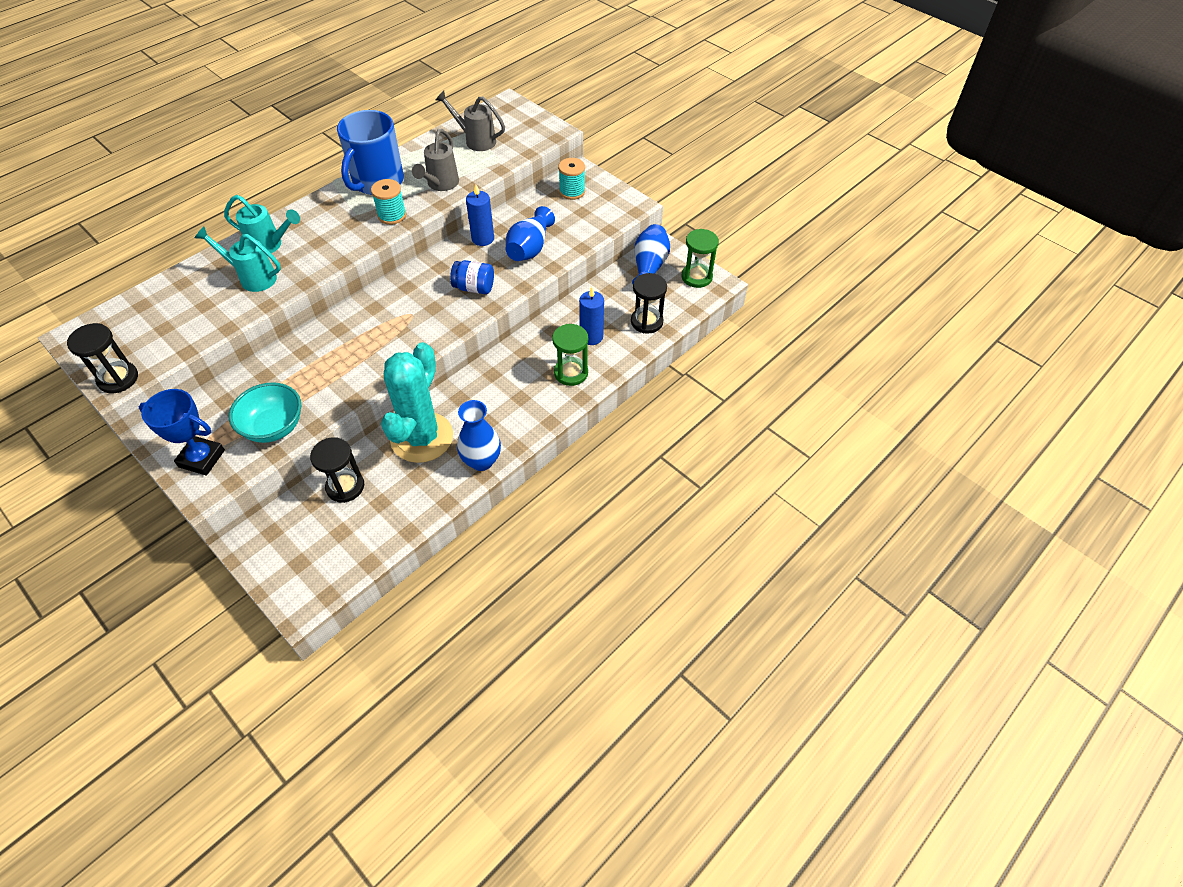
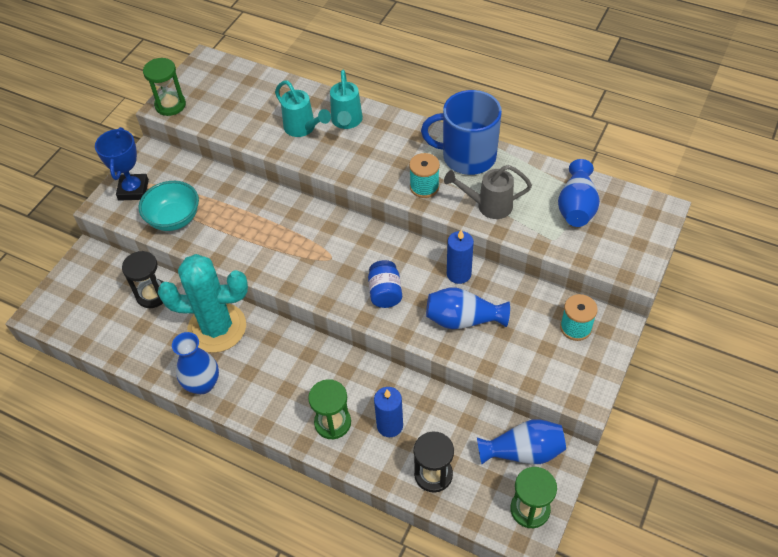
camera: 75 degrees right, 0 degrees up
(118, 379) = (170, 105): black hourglass -> green hourglass
(252, 277) = (303, 128): turquoise watering can -> turquoise watering can turned 135 degrees clockwise
(475, 140) = (576, 207): grey watering can -> blue vase

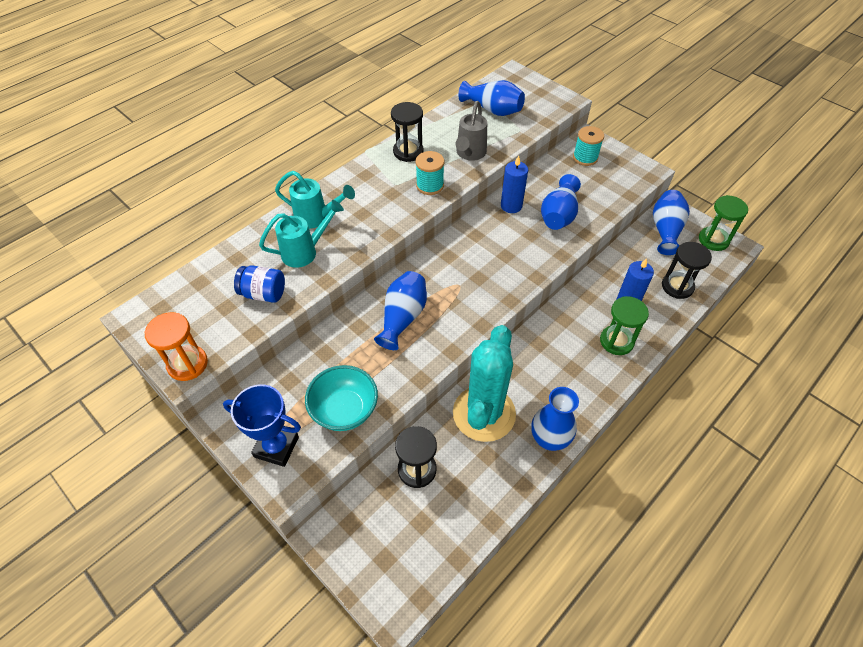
camera: 75 degrees left, 0 degrees up
(170, 105) = (187, 364): green hourglass -> orange hourglass
(278, 227) = (403, 317): none -> blue vase
(385, 293) = (514, 256): blue jar -> blue jar (263, 293)
(467, 156) = (408, 152): blue mug -> black hourglass

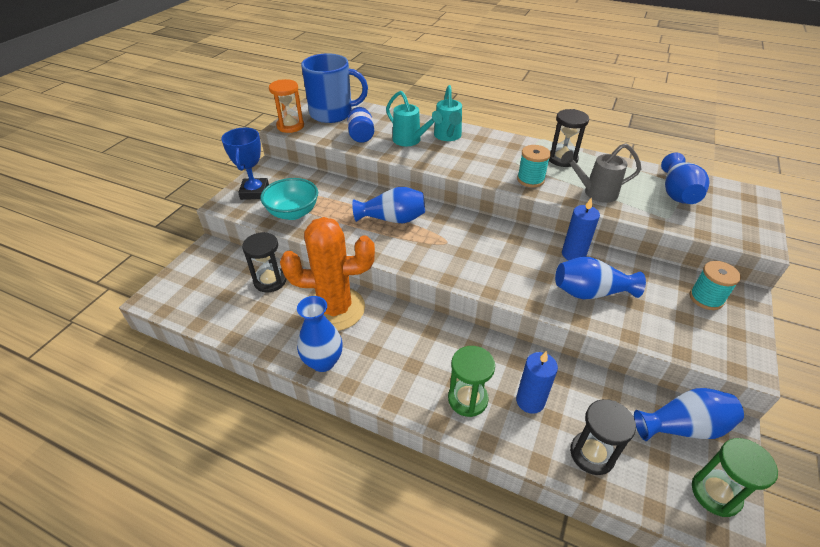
camera: 70 degrees right, 10 degrees down
(186, 310) = (332, 114): none -> blue mug
(484, 413) = (335, 309): turquoise cactus -> orange cactus

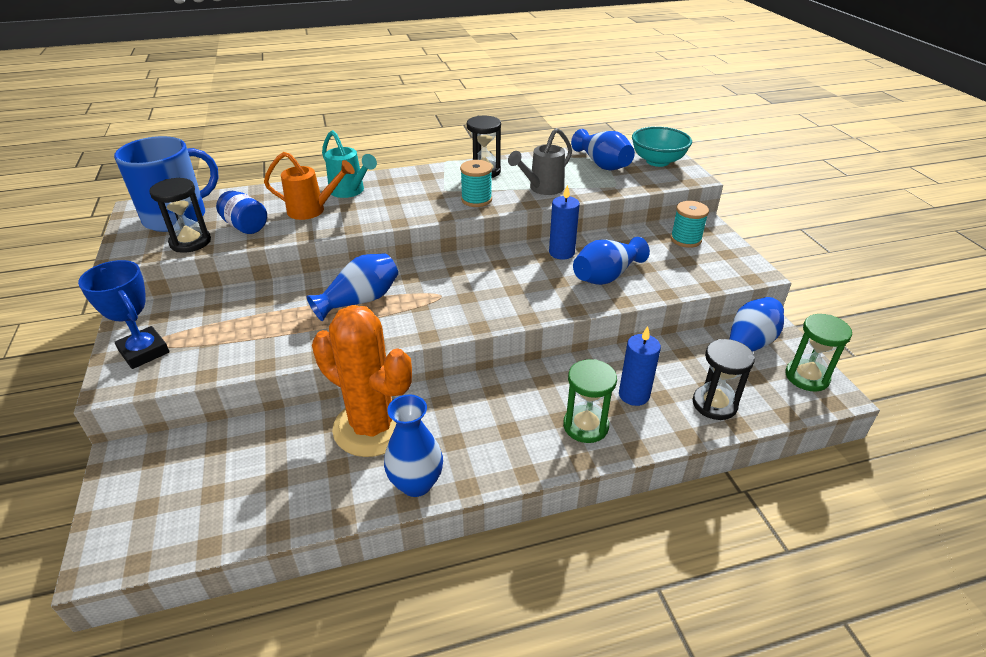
camera: 40 degrees left, 5 degrees down
(270, 281) = (258, 444): black hourglass -> black hourglass (190, 242)
(290, 126) = (132, 250): orange hourglass -> none
(293, 213) = (229, 349): turquoise bowl -> turquoise bowl (657, 161)
(335, 309) = (372, 427): orange cactus -> orange cactus turned 75 degrees clockwise
(410, 141) = (313, 210): turquoise watering can -> orange watering can

